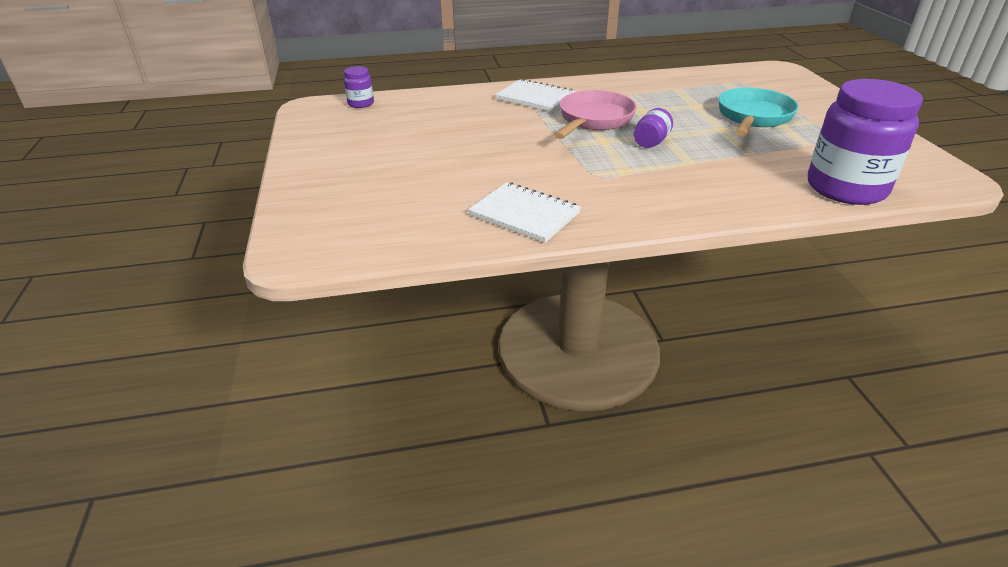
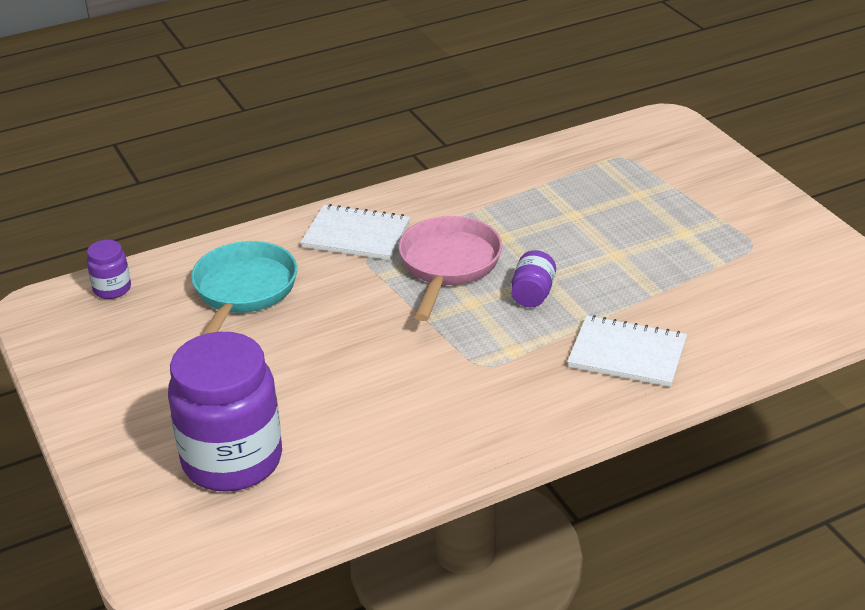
camera: 15 degrees left, 0 degrees up
(524, 214) = (415, 446): white notebook -> white notebook (627, 354)
(753, 117) = (648, 225): turquoise pan -> turquoise pan (243, 292)
(846, 188) = (773, 331): purple jar -> purple jar (232, 460)

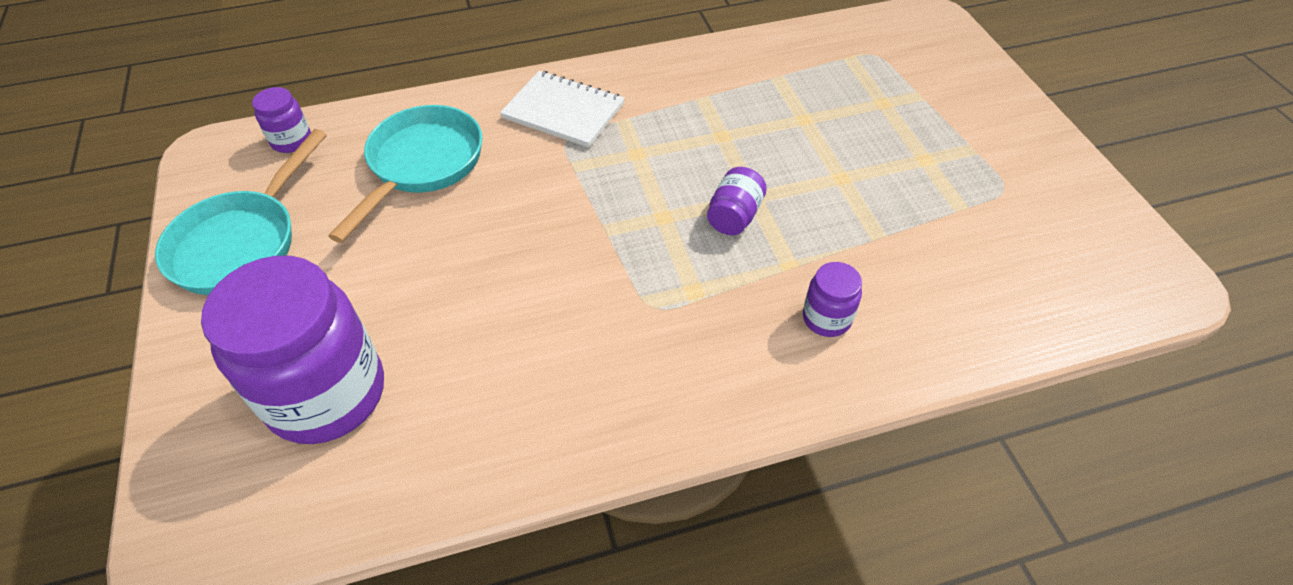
camera: 10 degrees right, 15 degrees up
(105, 370) = (242, 243): none -> turquoise pan
(448, 266) = (650, 164): pink pan -> none
(627, 354) = (826, 318): white notebook -> purple jar

